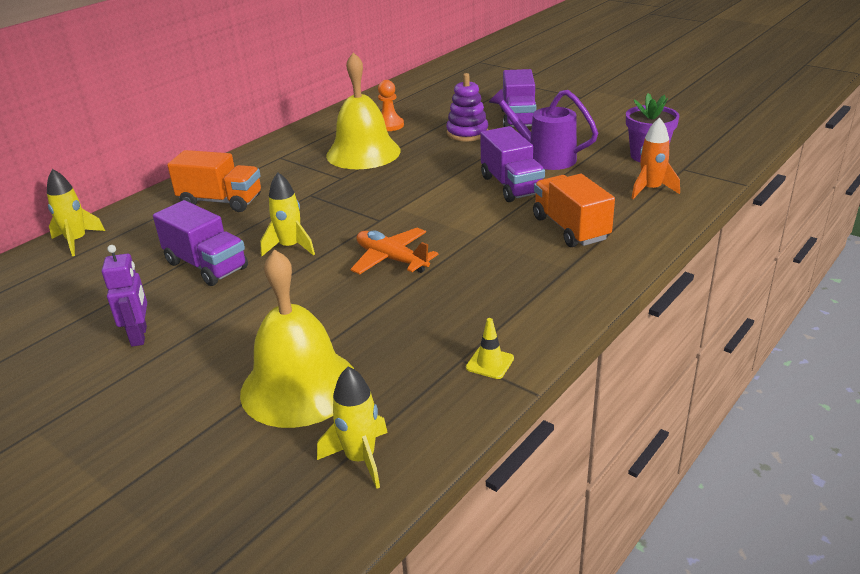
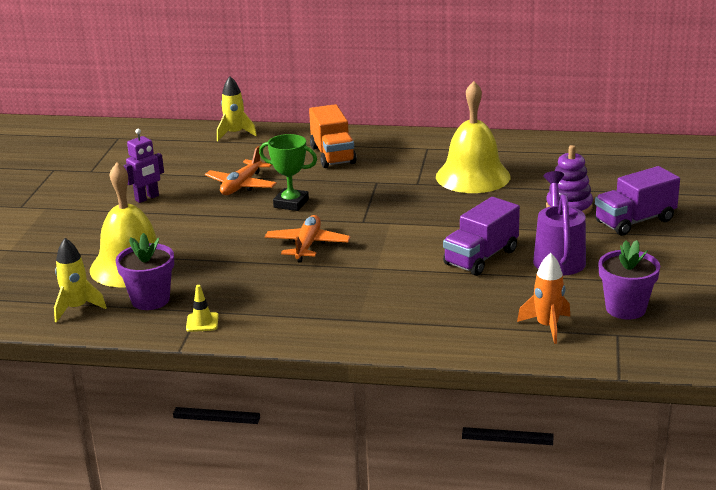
camera: 60 degrees right, 5 degrees down
(206, 266) = (241, 185): purple truck -> orange plane
(290, 247) = (291, 203): yellow rocket -> green trophy
(389, 125) = (542, 168): orange pawn -> none
(401, 390) = (150, 300): none -> purple flower pot
(570, 228) = (427, 305): orange truck -> none

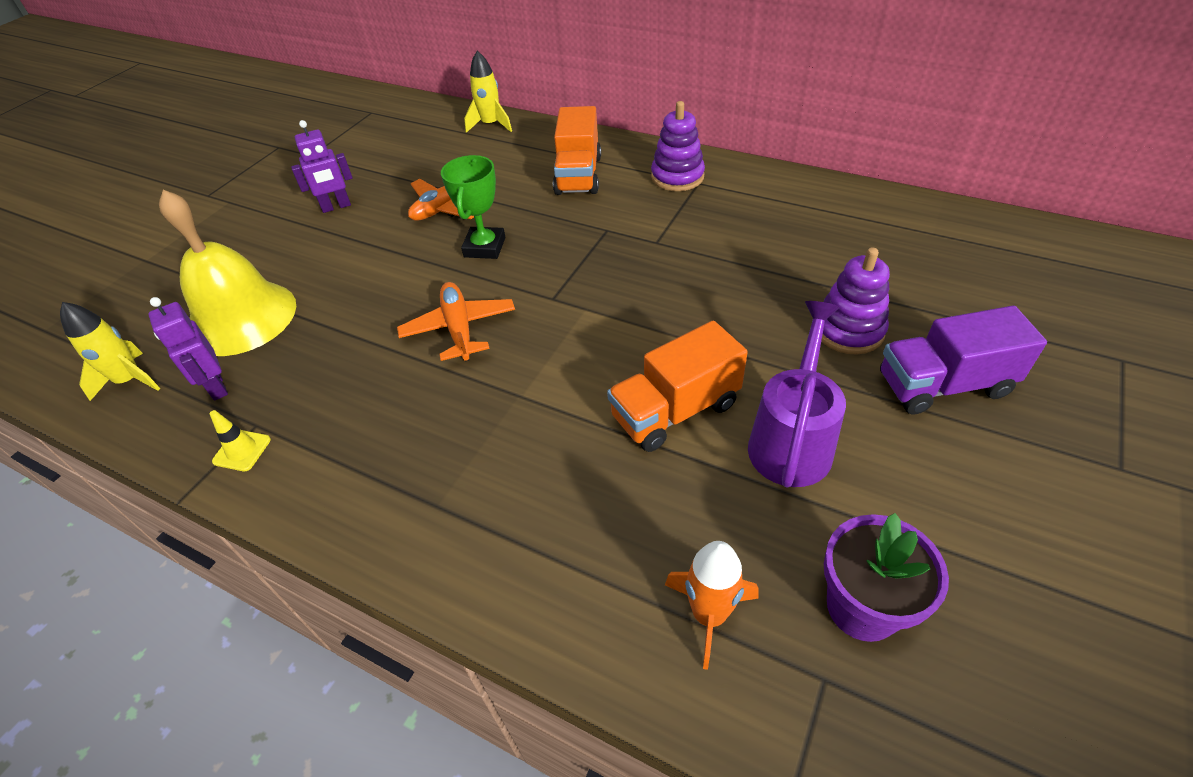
camera: 20 degrees right, 20 degrees up
(150, 300) = (216, 387): purple flower pot -> purple robot
(291, 203) = (484, 247): green trophy -> green trophy turned 60 degrees clockwise
(307, 245) = (459, 329): orange plane -> orange plane turned 45 degrees counterclockwise
(409, 147) = (677, 177): none -> purple stacking toy
(473, 176) = (734, 243): yellow bell -> none
(481, 257) = (675, 411): purple truck -> orange truck

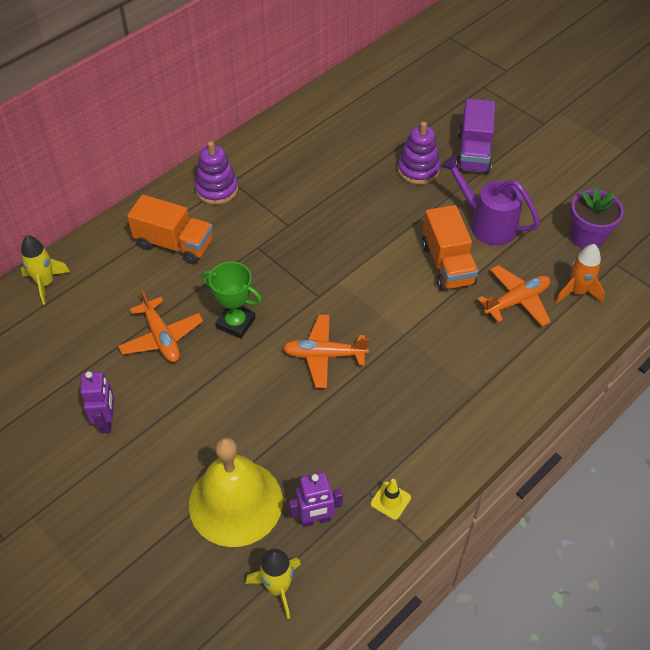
camera: 75 degrees left, 5 degrees up
(641, 520) = (516, 301): none -> orange plane

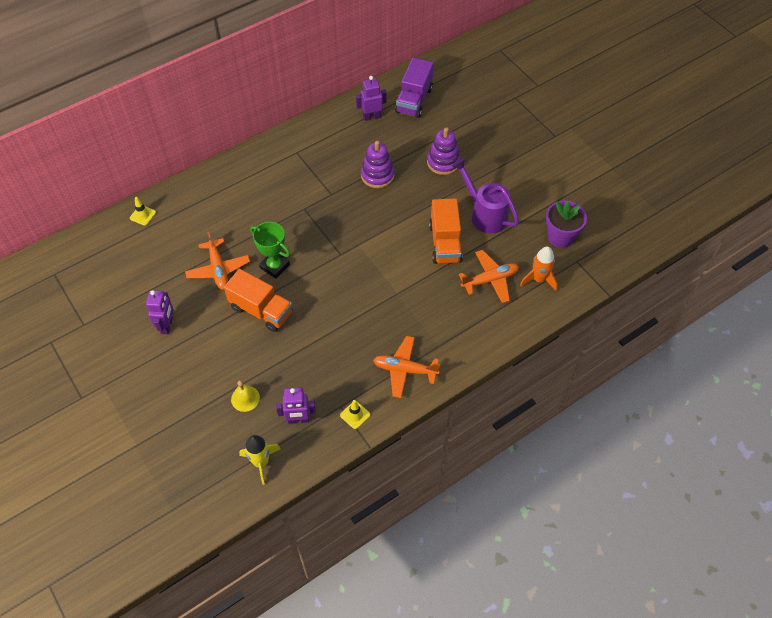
camera: 10 degrees right, 5 degrees up
(45, 283) = (143, 215): yellow rocket -> yellow traffic cone
(174, 244) = (243, 197): orange truck -> orange truck (261, 310)
(217, 189) = (284, 157): purple stacking toy -> purple stacking toy (377, 175)
(235, 502) = (245, 398): yellow bell -> yellow bell, size x0.42
(315, 129) = (371, 117): none -> purple robot
(324, 355) = (334, 300): orange plane -> orange plane (405, 370)
(473, 153) = (491, 154): purple truck -> purple truck (414, 100)

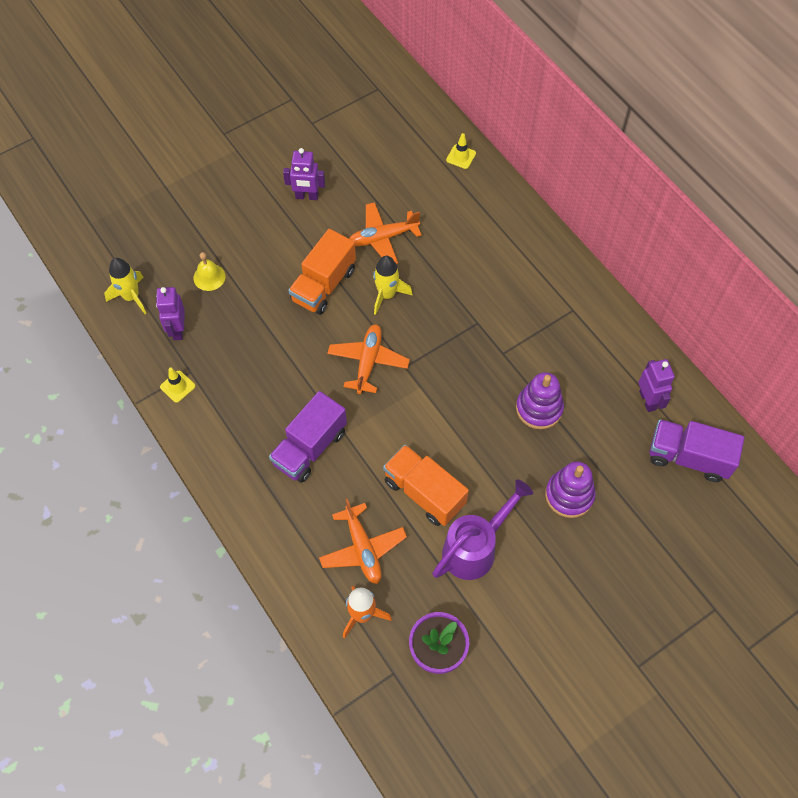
camera: 90 degrees right, 5 degrees up
(274, 266) = (387, 295): green trophy -> yellow rocket
(405, 370) = (232, 440): orange plane -> orange plane (368, 362)
(410, 315) = (310, 448): none -> purple truck
(445, 243) = (424, 493): orange truck -> orange truck turned 45 degrees clockwise

